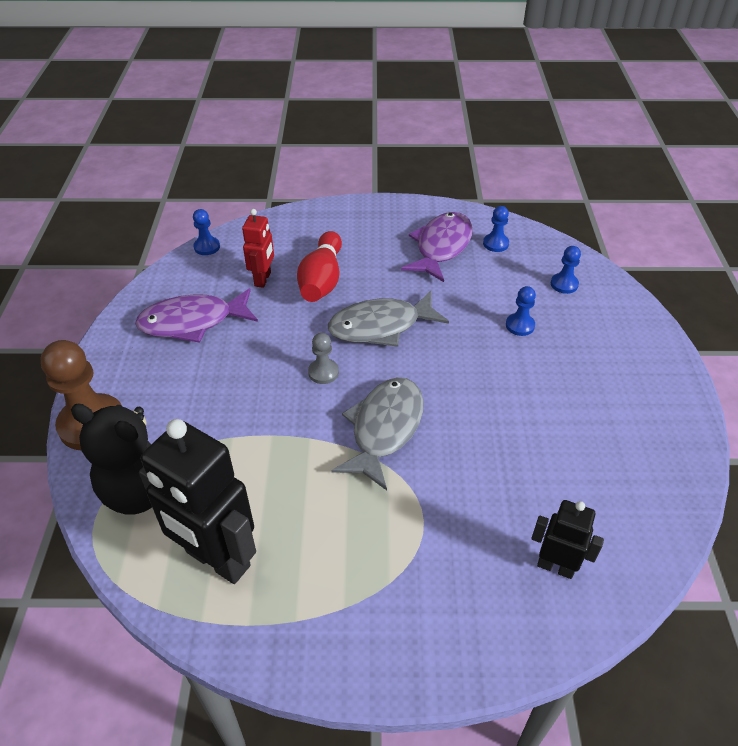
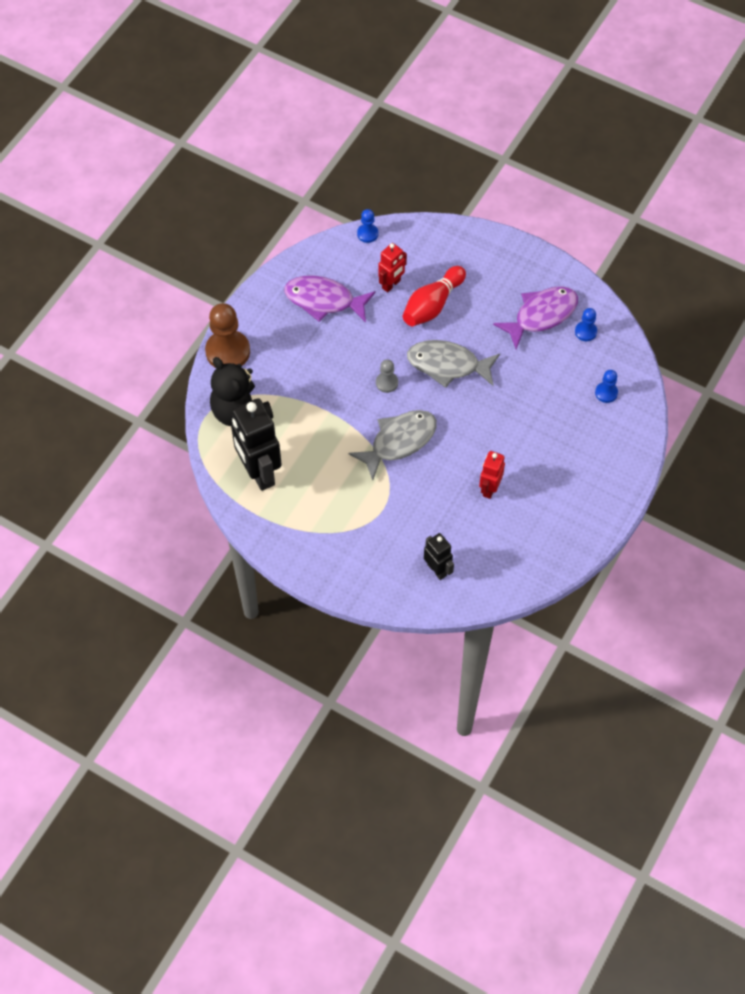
camera: 30 degrees right, 15 degrees up
(520, 325) = (544, 411): blue pawn -> none
(532, 431) = (489, 489): none -> red robot

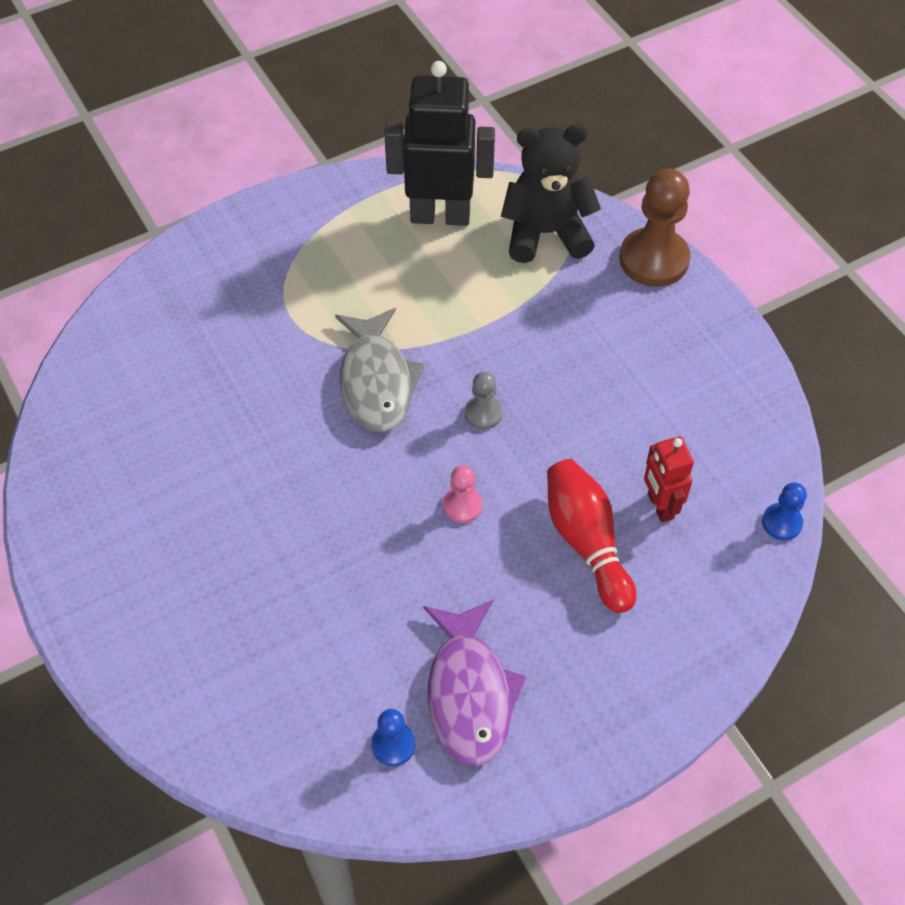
camera: 120 degrees right, 5 degrees down
(324, 300) = (679, 405): purple fish -> none
(437, 570) = (158, 330): black robot -> none
(448, 365) = (462, 505): grey fish -> pink pawn
(489, 489) = (223, 449): red robot -> none
(606, 393) = (259, 703): blue pawn -> none

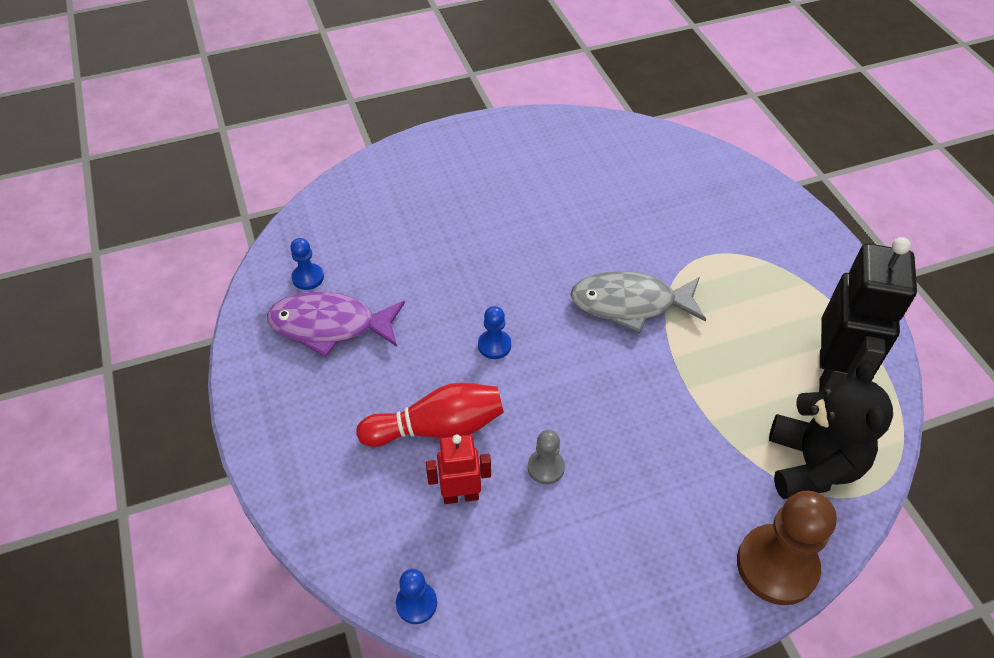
camera: 100 degrees right, 5 degrees down
(462, 505) = (494, 345): pink pawn -> blue pawn
(483, 413) = (586, 374): grey pawn -> grey pawn (546, 467)

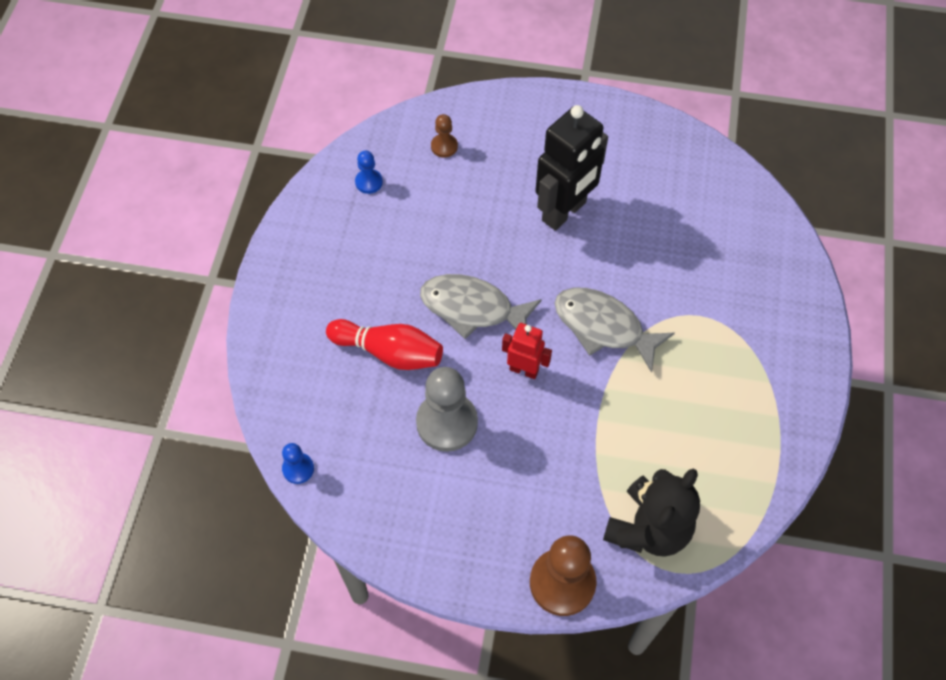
camera: 30 degrees right, 10 degrees up
(330, 325) = (362, 231): purple fish -> none
(365, 215) = (444, 146): none -> brown pawn
(460, 495) = (374, 411): red robot -> red robot (524, 370)
(494, 345) = (473, 308): blue pawn -> grey fish
(546, 467) = (447, 423): grey pawn -> grey pawn, size x1.99
(832, 376) = (723, 470): black robot -> black robot (564, 212)

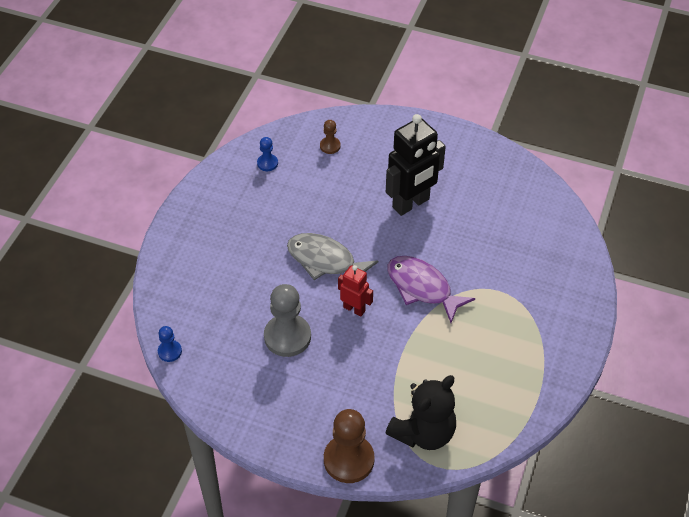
camera: 10 degrees right, 10 degrees down
(389, 352) = (255, 282): red bowling pin -> none
(604, 327) = (422, 288): grey fish -> purple fish

